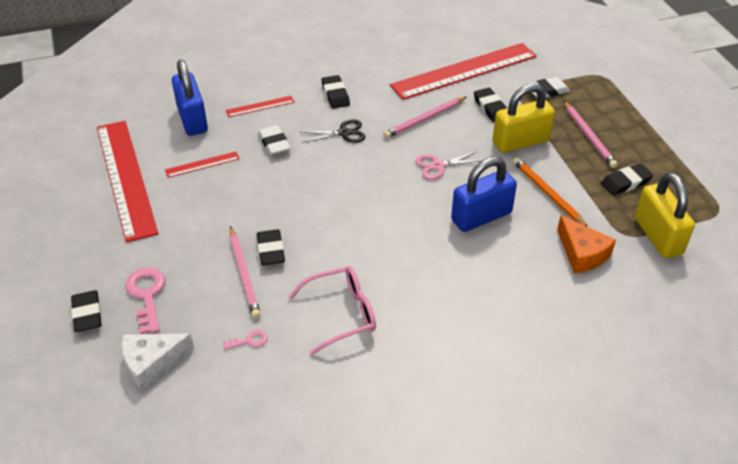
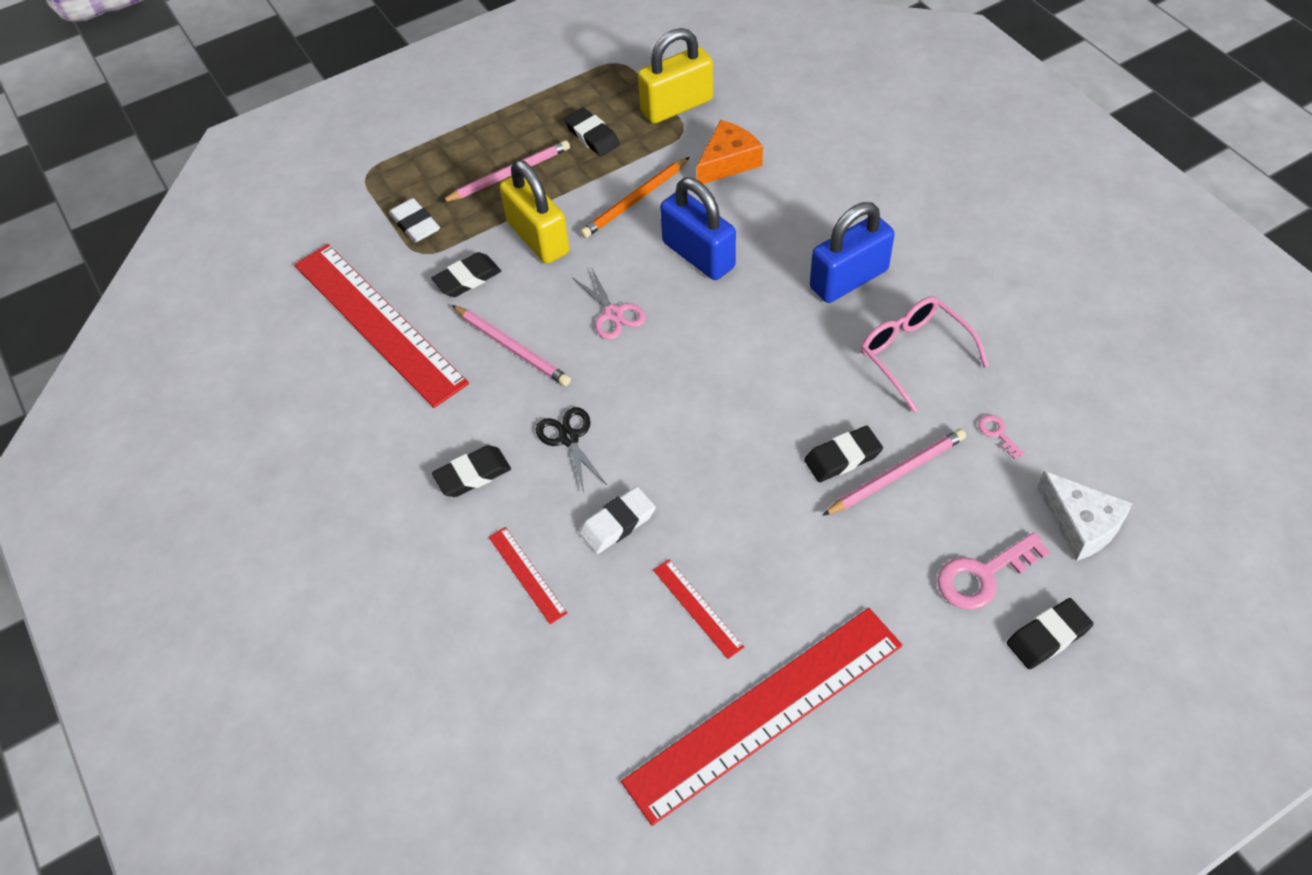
camera: 100 degrees left, 10 degrees up
(192, 119) = (587, 668): blue padlock -> blue padlock (848, 279)

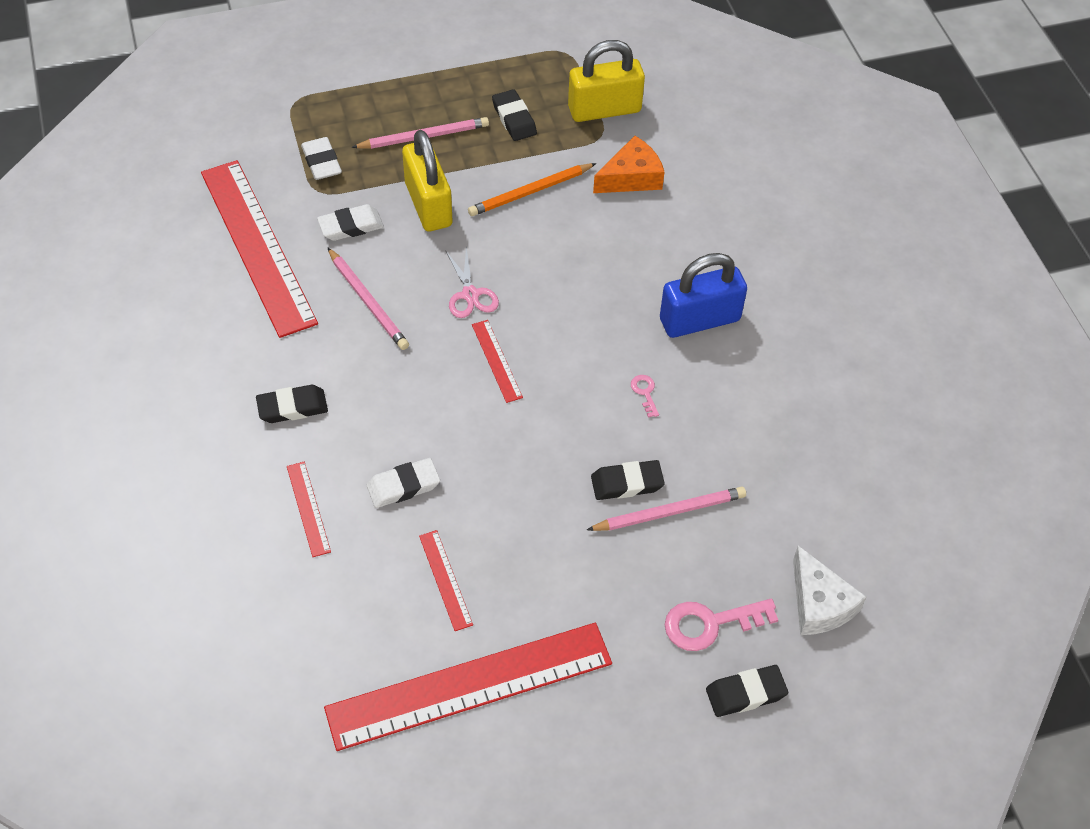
camera: 10 degrees right, 0 degrees up
(467, 278) = (351, 226): black eraser -> white eraser
(569, 438) = (388, 398): black scissors -> none
(664, 371) = (496, 360): none -> red ruler
(698, 255) = (569, 260): blue padlock -> none
(913, 354) = (731, 406): pink glasses -> none
(997, 434) = (778, 501): pink key -> pink key (645, 393)

